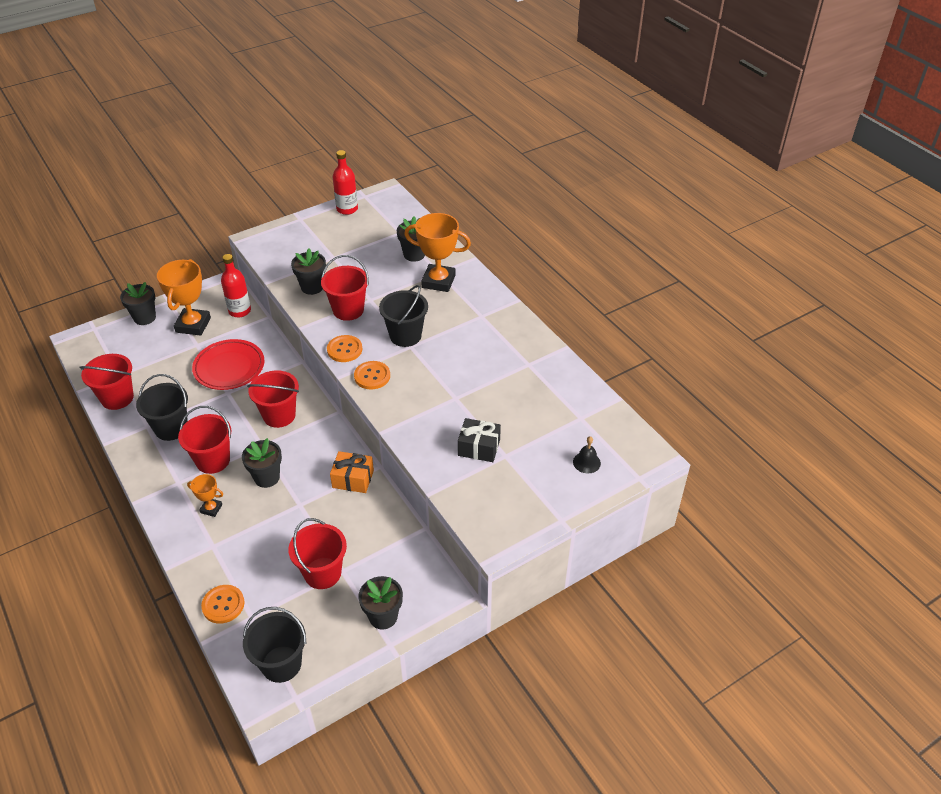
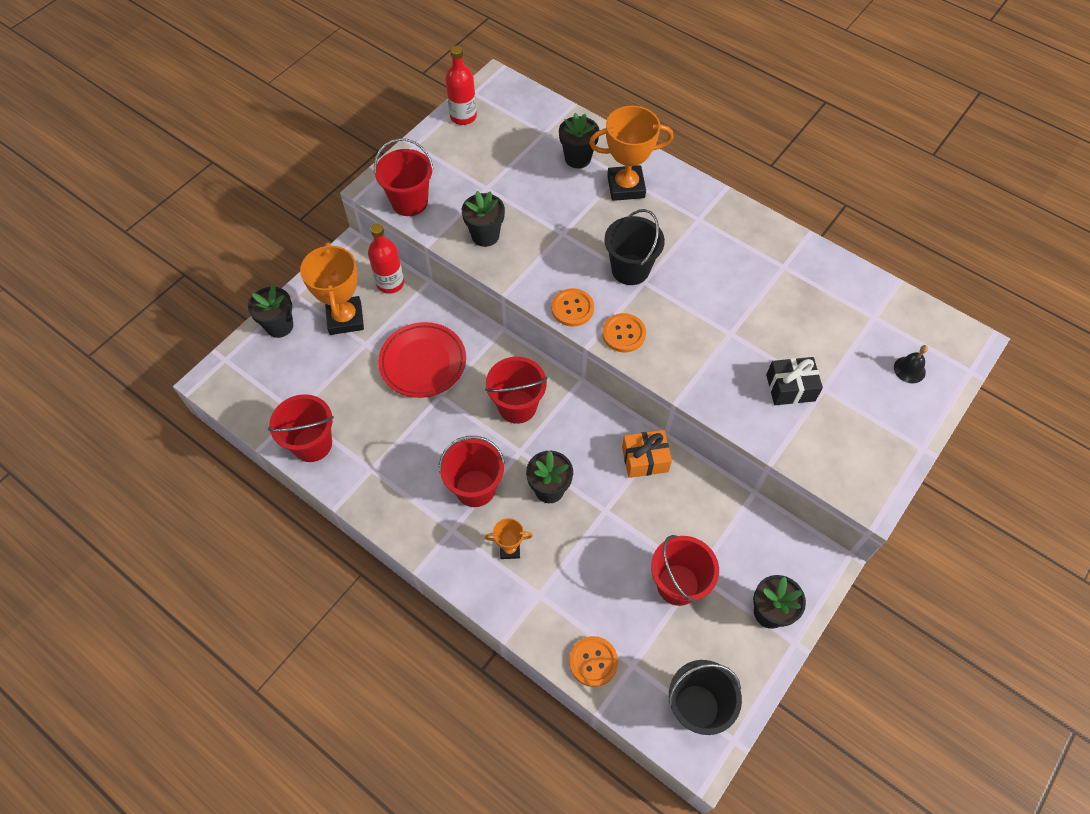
camera: 20 degrees left, 15 degrees up
(171, 428) = (401, 463): black bucket -> none
(348, 310) = (545, 254): red bucket -> red bucket (409, 202)

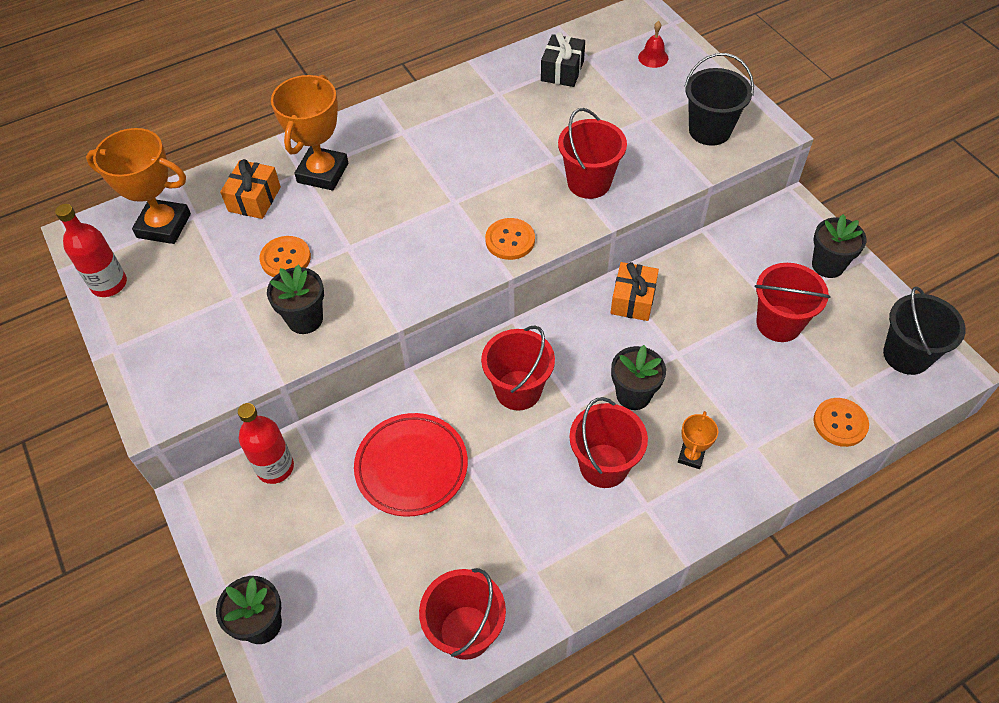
camera: 65 degrees left, 5 degrees down
(345, 318) = (298, 536): orange trophy -> orange trophy (164, 226)
(409, 202) = (201, 381): red bucket -> red bucket (589, 182)
(572, 308) = (454, 272): orange button -> orange button (285, 258)
(577, 158) = (254, 199): black flower pot -> orange gift
(630, 269) = (432, 207): black bucket -> black bucket (709, 130)
(790, 388) = (635, 140): black gift -> black gift (562, 71)
(909, 369) = (653, 57): black bell -> red bell

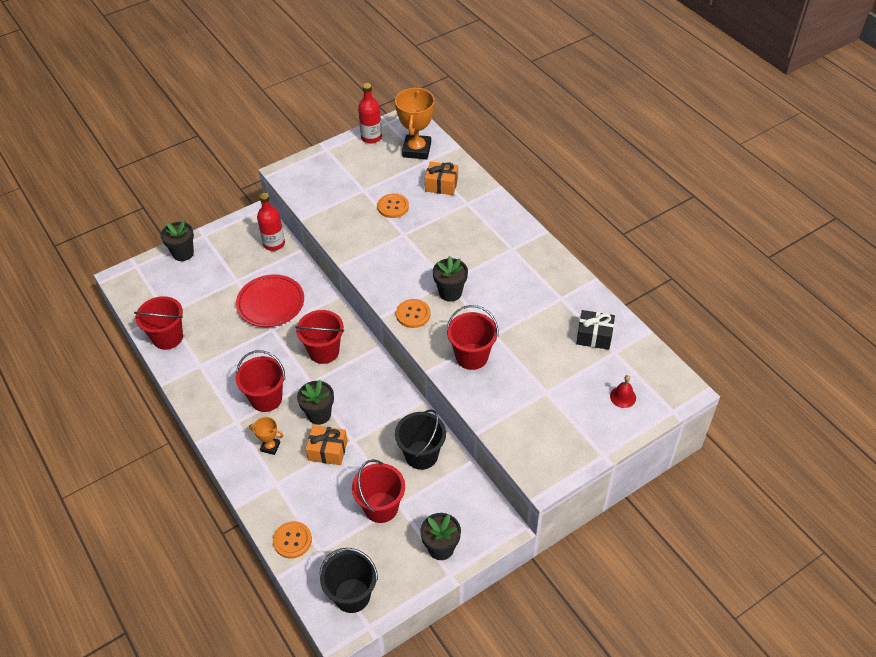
camera: 85 degrees right, 5 degrees down
(305, 319) = (346, 222): black flower pot -> black flower pot (450, 292)
(323, 173) = (467, 213): orange trophy -> none
(633, 300) = (400, 414): orange gift -> orange gift (328, 451)
(709, 130) = (537, 435): black bucket -> black bucket (421, 455)

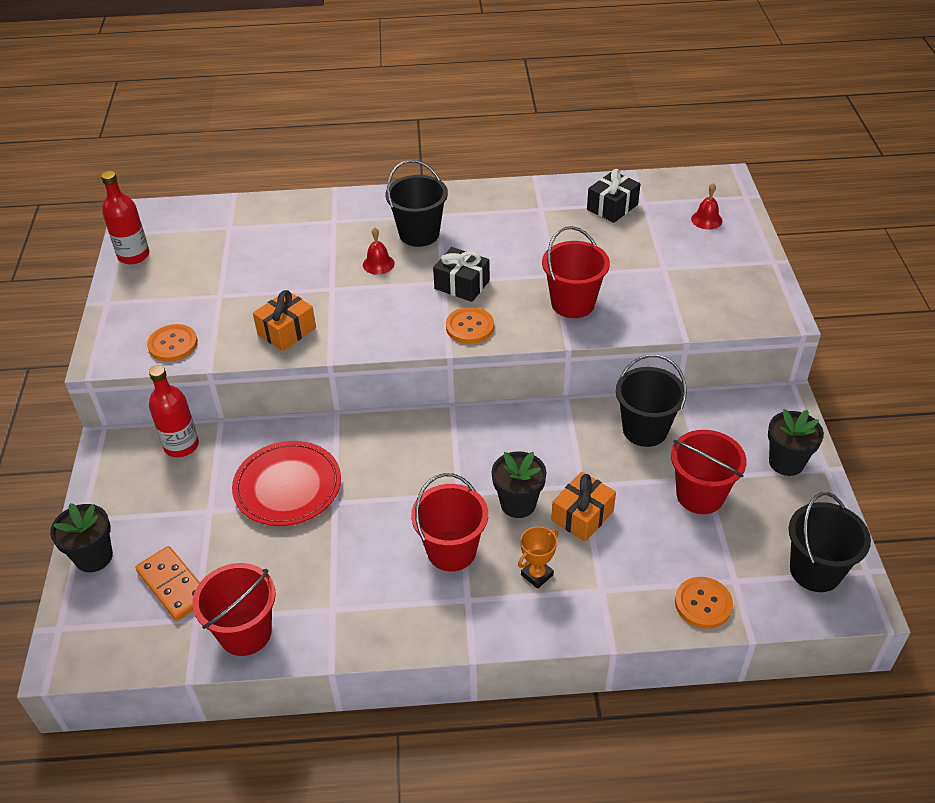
camera: 60 degrees left, 5 degrees down
(182, 293) = (173, 585): none -> orange domino
(324, 351) = (417, 461): red bucket -> none
(393, 207) = (276, 280): orange button -> orange button (173, 344)
(417, 150) = (201, 227): orange trophy -> none
(441, 185) = (283, 229): orange gift -> orange gift (287, 331)
(441, 244) = (378, 264): none -> red bell
(450, 292) = (462, 285): black flower pot -> black gift
(485, 249) = (419, 234): none -> black bucket

